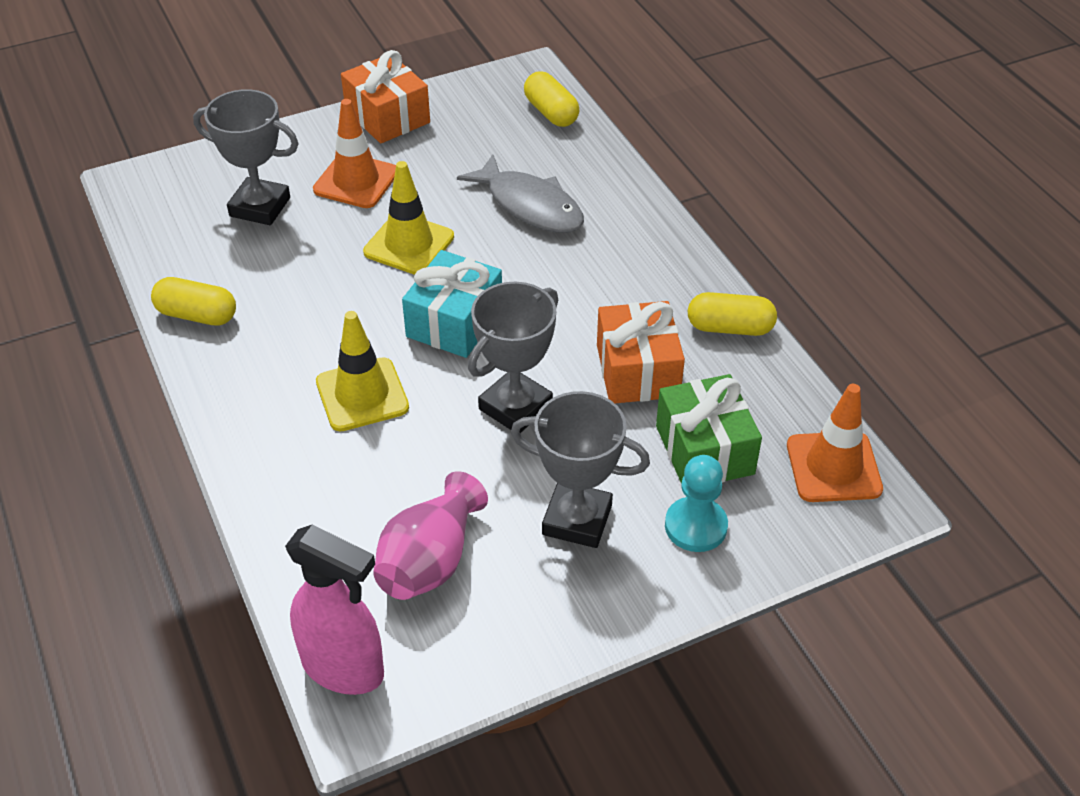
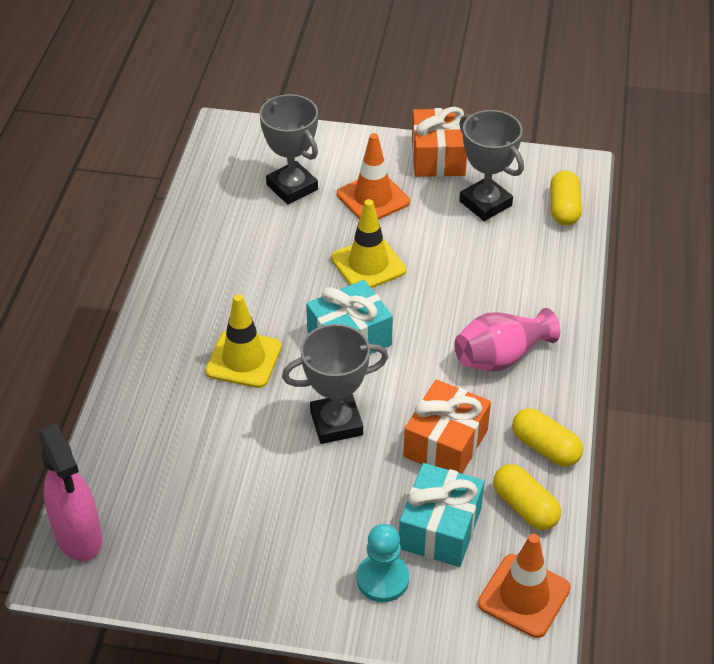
camera: 35 degrees right, 0 degrees up
(197, 315) = (188, 247): yellow capsule -> yellow capsule (525, 507)
(430, 560) = (189, 498): pink vase -> pink vase (501, 357)
(530, 205) = (481, 276): grey fish -> none
(577, 520) = (306, 526): grey trophy -> grey trophy (485, 203)
(704, 450) = (440, 528): green gift -> turquoise gift

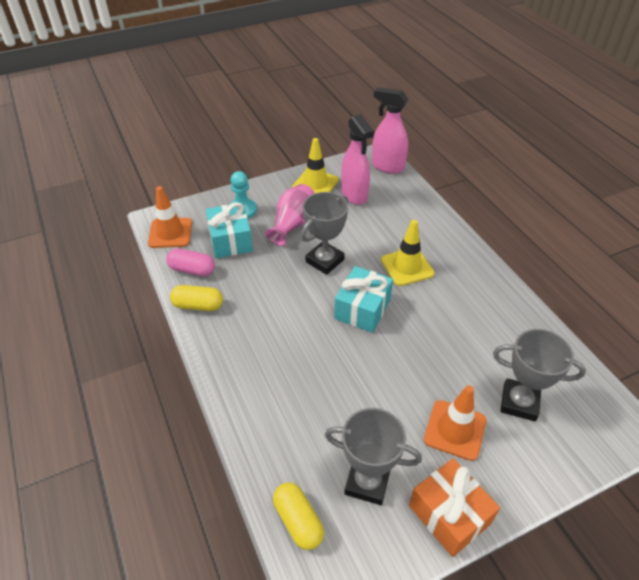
camera: 145 degrees right, 0 degrees up
(190, 508) = (354, 195): none -> pink spray bottle
(368, 264) = (401, 367): yellow traffic cone -> yellow traffic cone (315, 184)
(445, 443) = (257, 280): orange gift -> none
(501, 357) = (260, 348): pink vase -> pink vase (293, 224)
(525, 507) = (192, 270): yellow capsule -> pink capsule

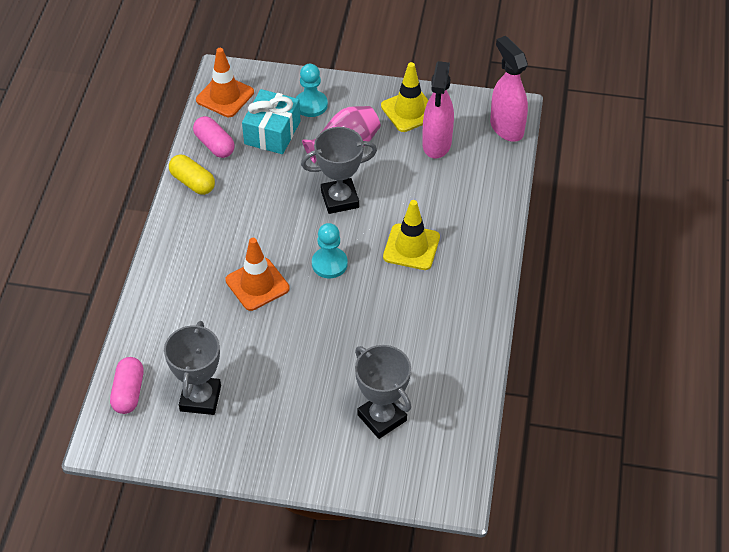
camera: 35 degrees right, 5 degrees up
(298, 521) = (128, 392): yellow capsule -> pink capsule
(362, 309) = (329, 264): turquoise gift -> turquoise pawn
(367, 482) = (200, 398): grey trophy -> grey trophy turned 45 degrees clockwise
(449, 514) = (238, 456): orange gift -> none
(455, 430) = (305, 404): orange traffic cone -> orange traffic cone (257, 284)

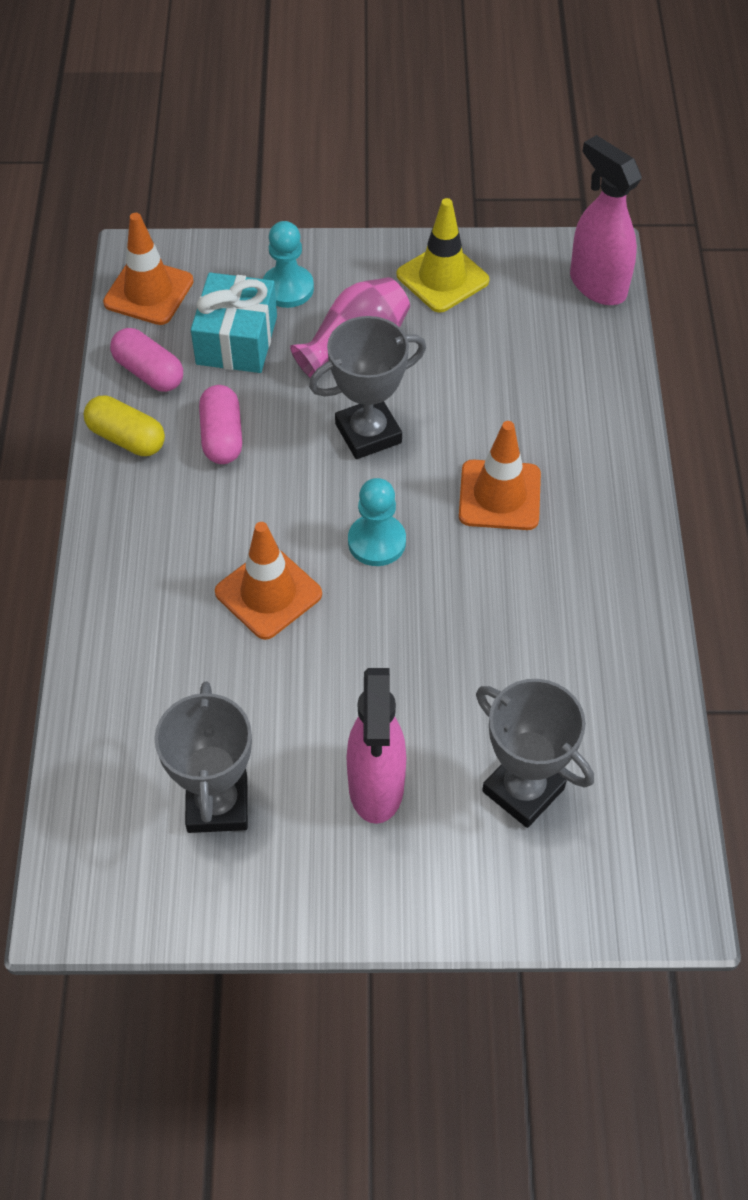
camera: 10 degrees left, 5 degrees up
(128, 392) = (94, 813): pink capsule -> pink capsule (222, 436)
(411, 247) = (499, 495): yellow traffic cone -> orange traffic cone
(436, 144) = (497, 325): pink spray bottle -> pink spray bottle (376, 787)

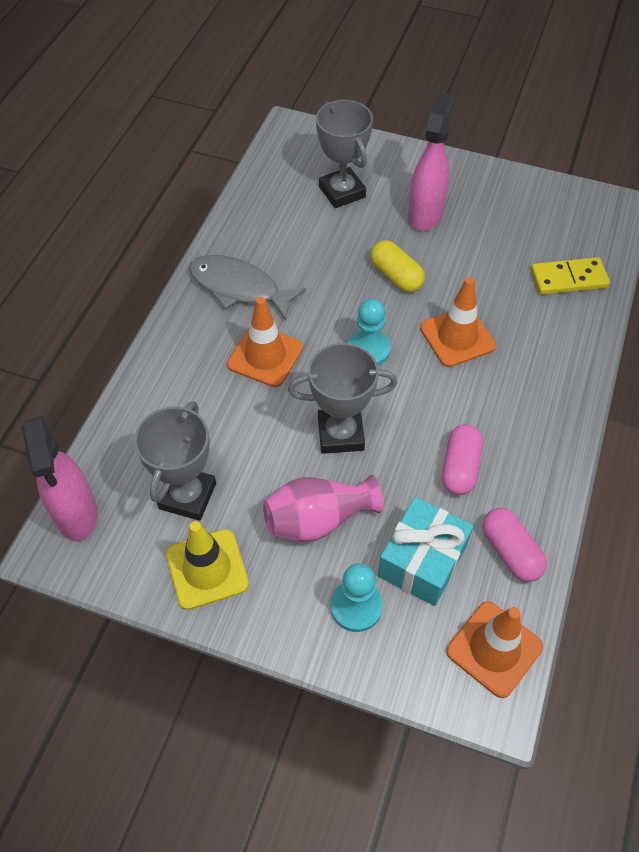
camera: 160 degrees left, 0 degrees up
(126, 438) = (541, 491): yellow capsule -> yellow capsule (396, 276)
(131, 734) = (568, 279): none -> yellow domino
(217, 804) = (521, 230): grey trophy -> grey trophy (187, 496)
(584, 576) = (239, 288): none -> grey fish

